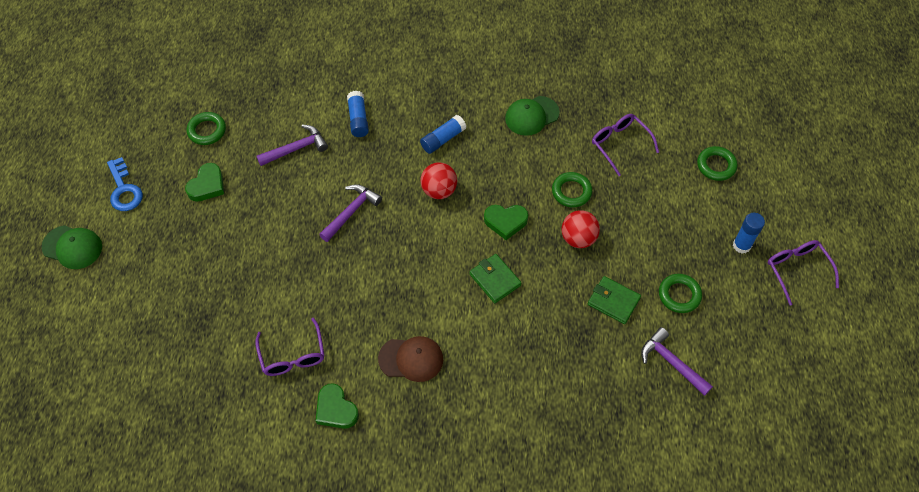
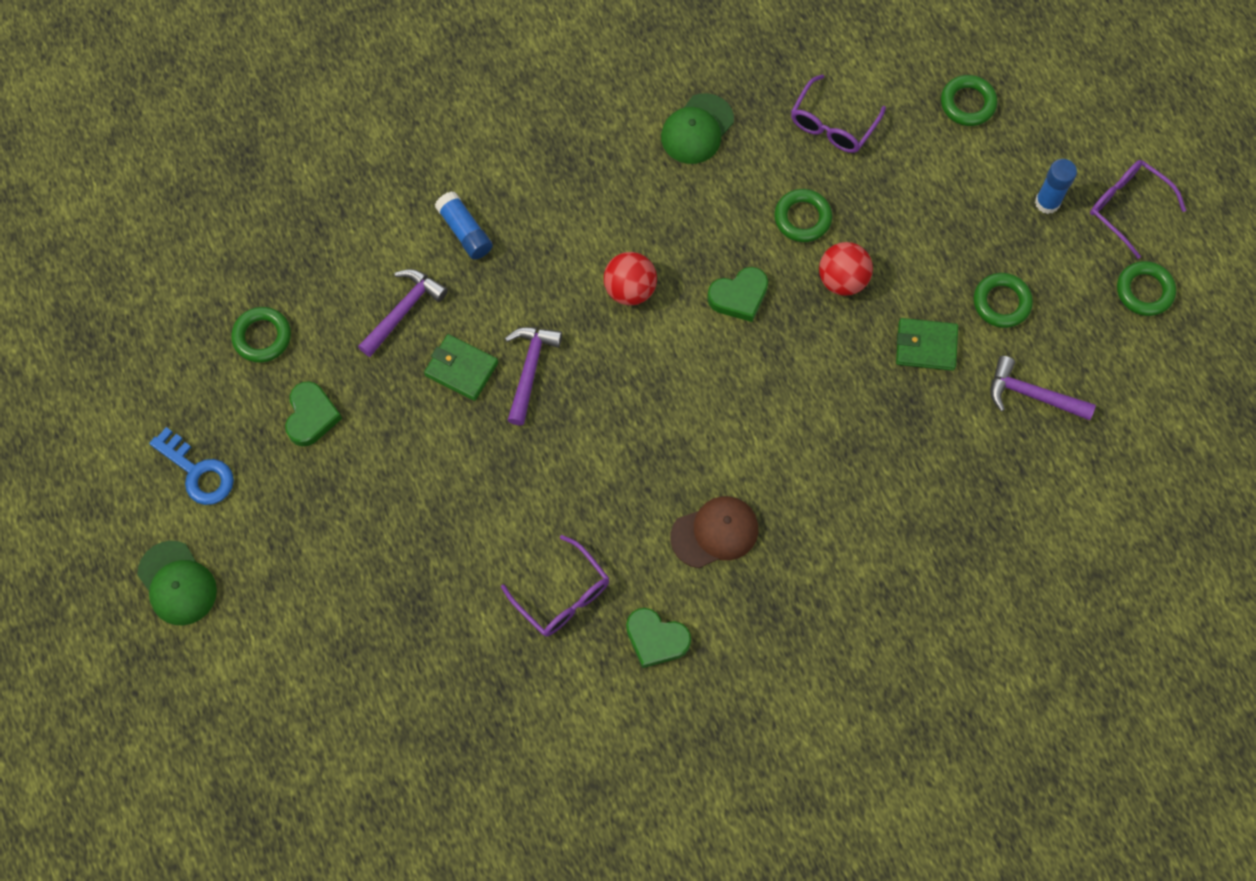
camera: 25 degrees left, 10 degrees up
(72, 247) = (177, 583): green cap -> green cap turned 60 degrees clockwise
(443, 139) = (596, 213): blue glue stick -> none
(495, 280) = (765, 382): green wallet -> green wallet (461, 369)
(620, 145) = (833, 124): purple glasses -> purple glasses turned 90 degrees counterclockwise
(784, 328) = (1144, 291): none -> green ring

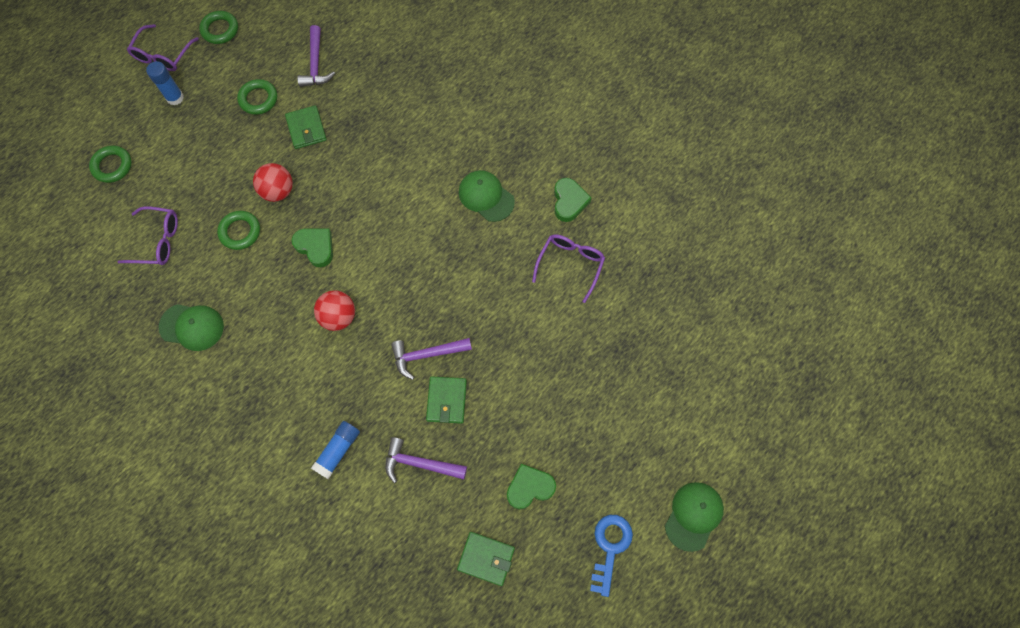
camera: 115 degrees left, 0 degrees up
(262, 337) = (486, 558): green ring -> green wallet
(715, 533) = (486, 197): brown cap -> green cap

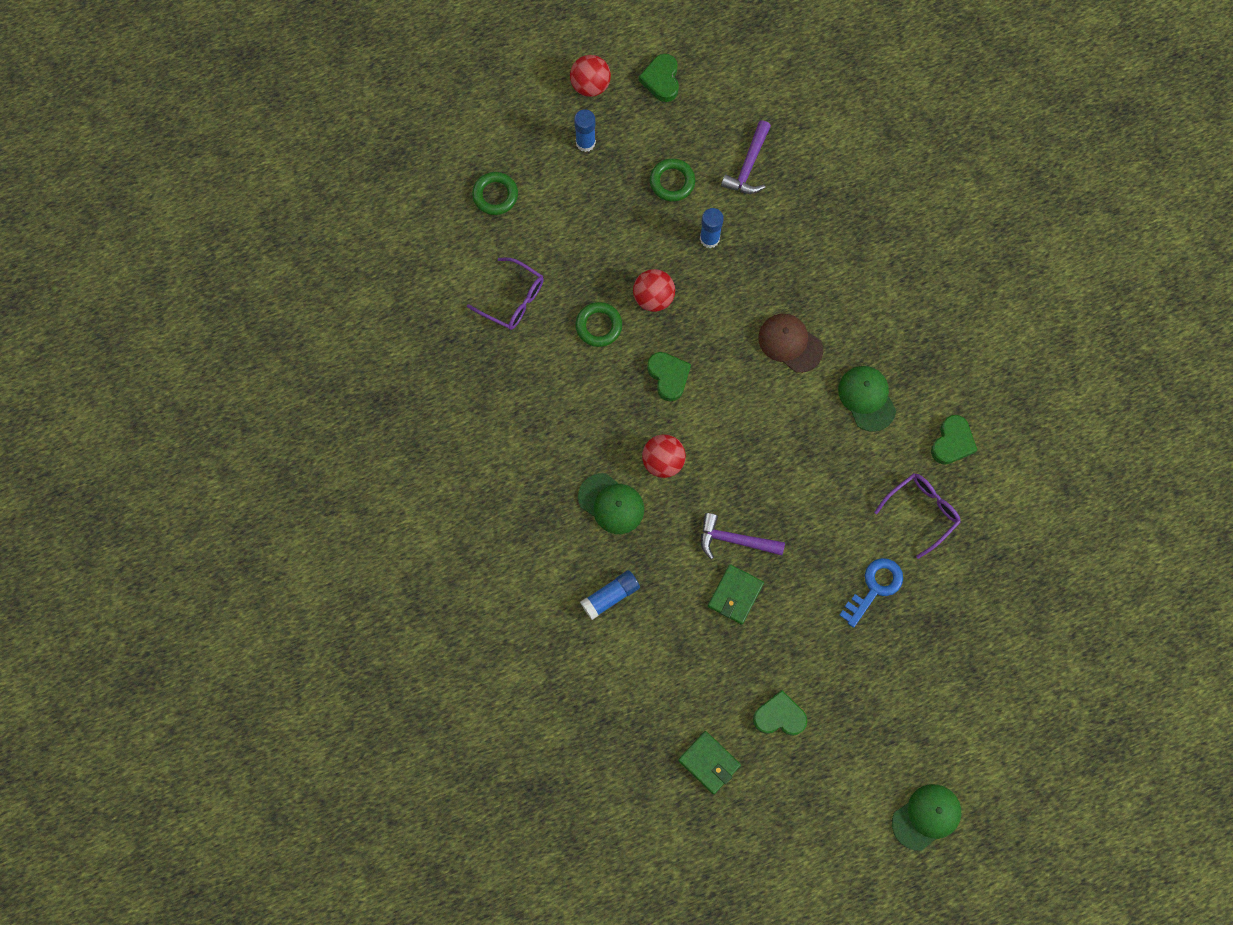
camera: 25 degrees right, 5 degrees up
(163, 55) = (590, 85): purple glasses -> red ball
(192, 327) = (516, 407): green cap -> green cap (611, 504)
(220, 30) = (661, 80): green ring -> green heart
(306, 129) = (709, 238): green wallet -> blue glue stick
(405, 180) = (790, 343): none -> brown cap
(420, 463) = (684, 644): purple hammer -> none
(610, 547) = (831, 808): blue key -> blue key (875, 588)

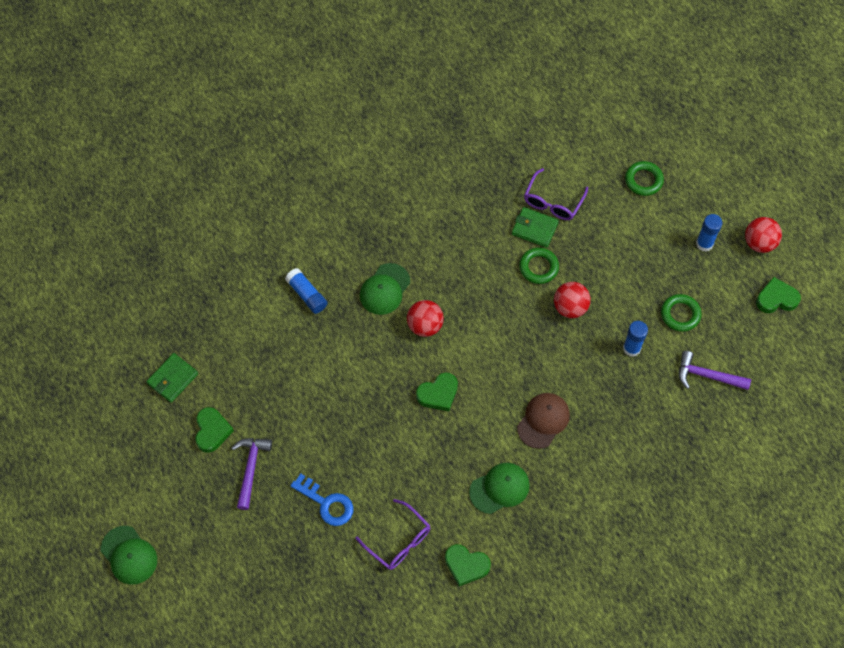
camera: 85 degrees right, 10 degrees down
(668, 376) = (500, 324): green heart -> green heart (438, 394)
(735, 540) = (361, 386): purple hammer -> purple hammer (251, 469)
(735, 595) = (313, 390): green wallet -> green wallet (534, 228)

